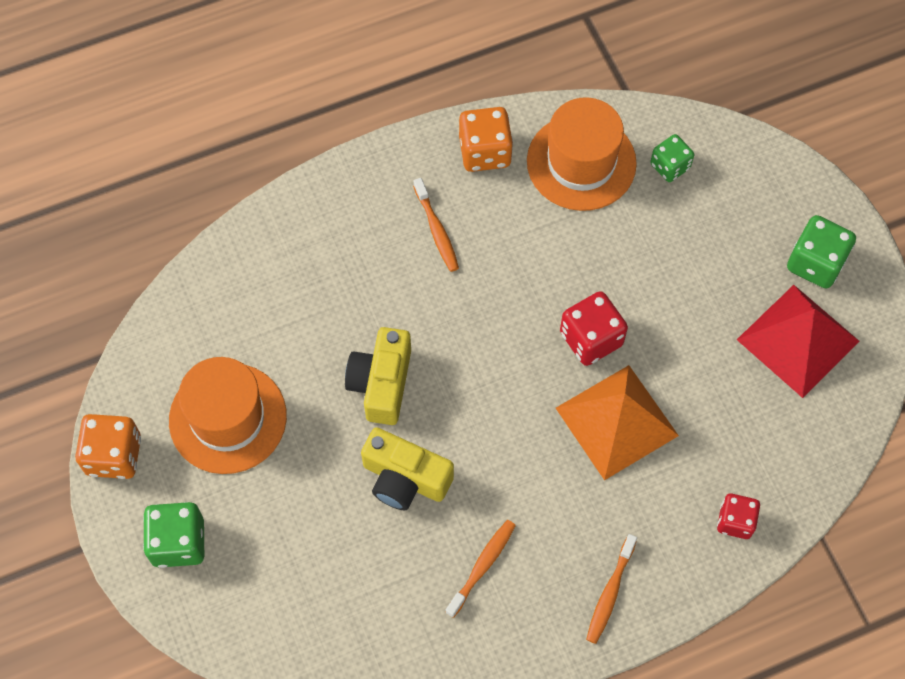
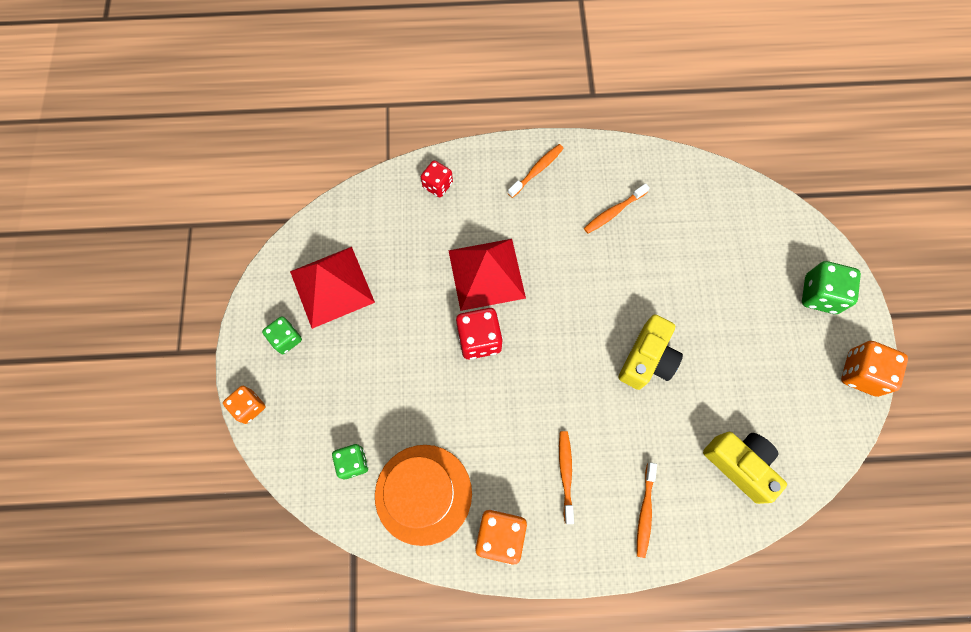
camera: 160 degrees left, 5 degrees up
(228, 418) = (770, 372): orange hat -> none
(339, 221) = (645, 512): none -> orange toothbrush
(405, 478) = (649, 285): yellow camera -> yellow camera (739, 464)
(616, 422) = (486, 273): orange pyramid -> red pyramid
(812, 181) = (249, 407): none -> orange dice
(815, 263) = (286, 339): green dice -> green dice, size x0.66

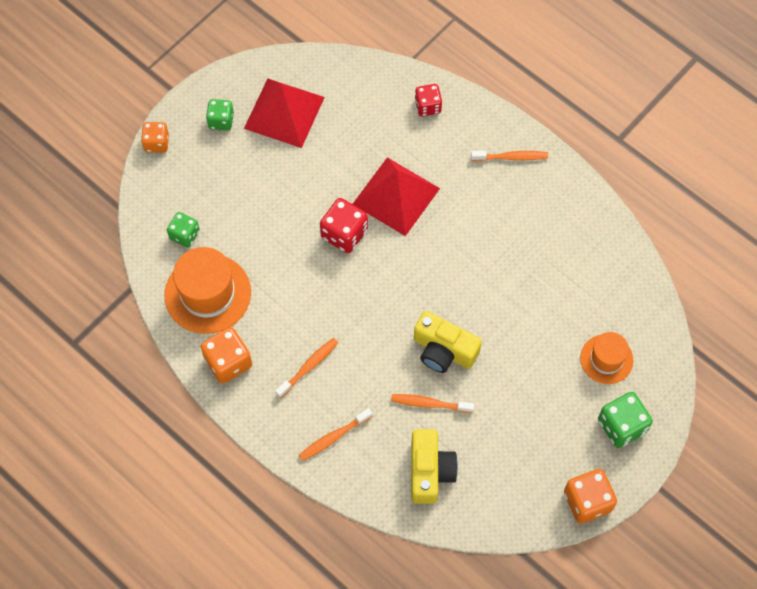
camera: 45 degrees right, 5 degrees down
(613, 212) = (534, 235): orange toothbrush -> orange toothbrush (429, 404)
(647, 359) = (443, 350): yellow camera -> yellow camera turned 45 degrees clockwise
(757, 256) = (606, 359): none -> orange hat

